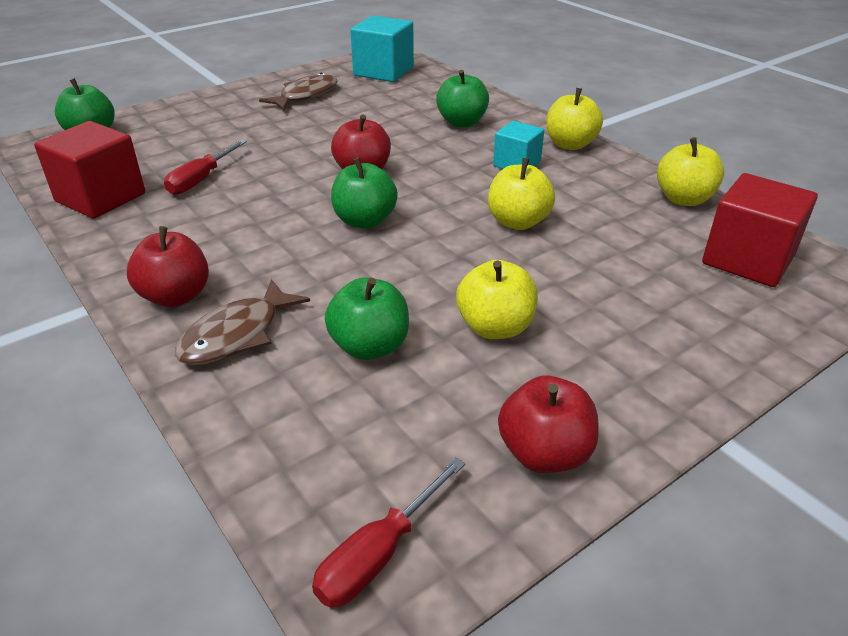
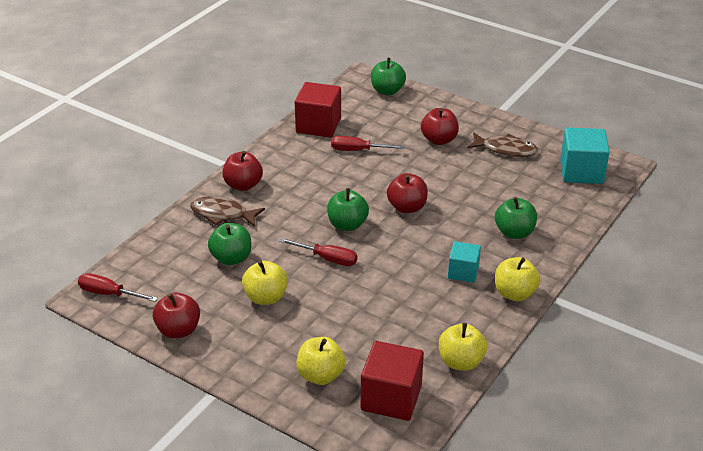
camera: 70 degrees right, 0 degrees up
(243, 125) = (439, 140): none -> red apple
(432, 252) = (327, 259): none -> red screwdriver
(518, 222) = (381, 286): yellow apple -> yellow apple (321, 375)

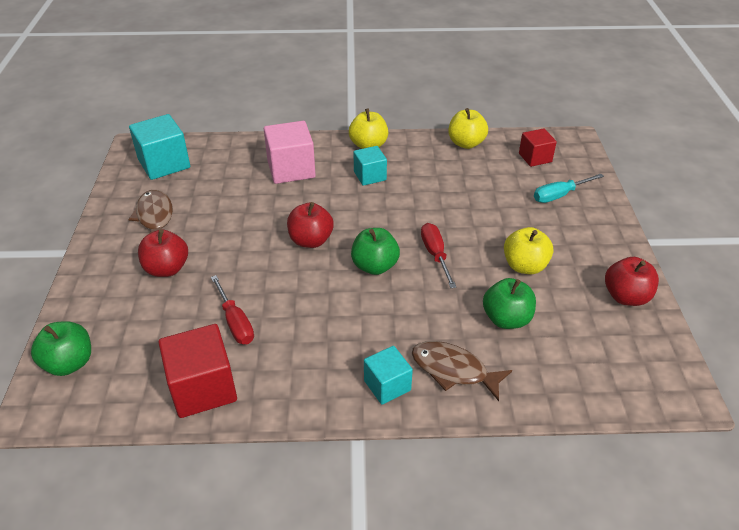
camera: 125 degrees left, 5 degrees up
(109, 294) = (657, 379): red screwdriver -> none
(222, 214) = (453, 370): brown fish -> brown fish turned 135 degrees clockwise
(243, 185) = (387, 385): red apple -> turquoise cube
(321, 375) = (559, 195): yellow apple -> turquoise screwdriver
(391, 398) = (535, 158): red cube -> red cube, size x0.61
(514, 232) = (291, 169): green apple -> pink cube

